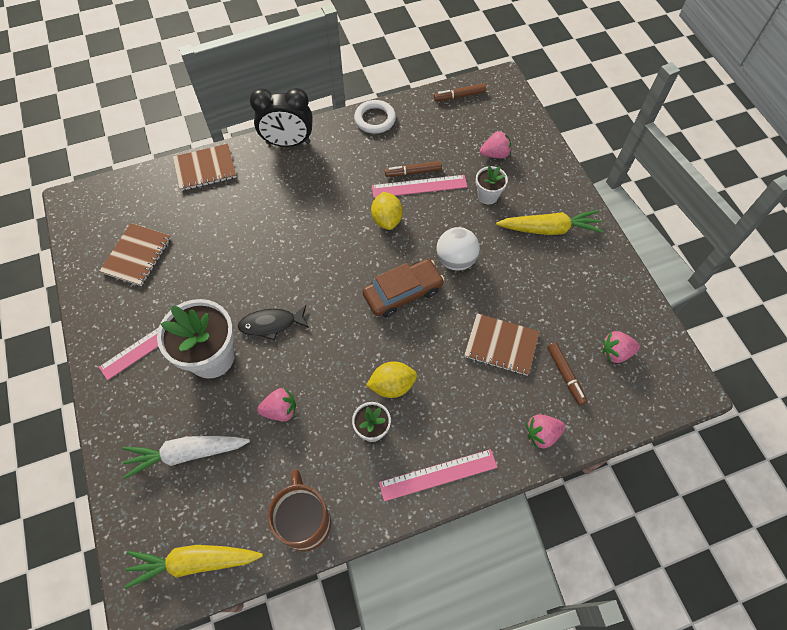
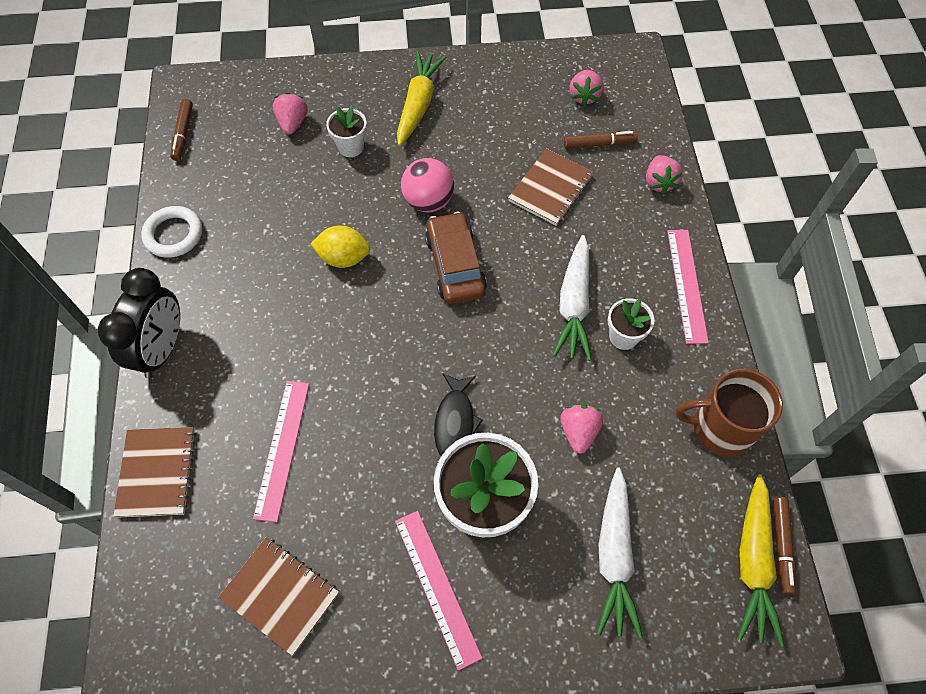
camera: 75 degrees left, 0 degrees up
(392, 385) = (574, 304): yellow lemon -> white carrot
(413, 172) = (282, 212): brown marker -> brown marker (781, 546)
(419, 186) = (307, 211): pink ruler -> pink ruler (282, 448)
(456, 260) = (428, 201): white ball -> pink ball

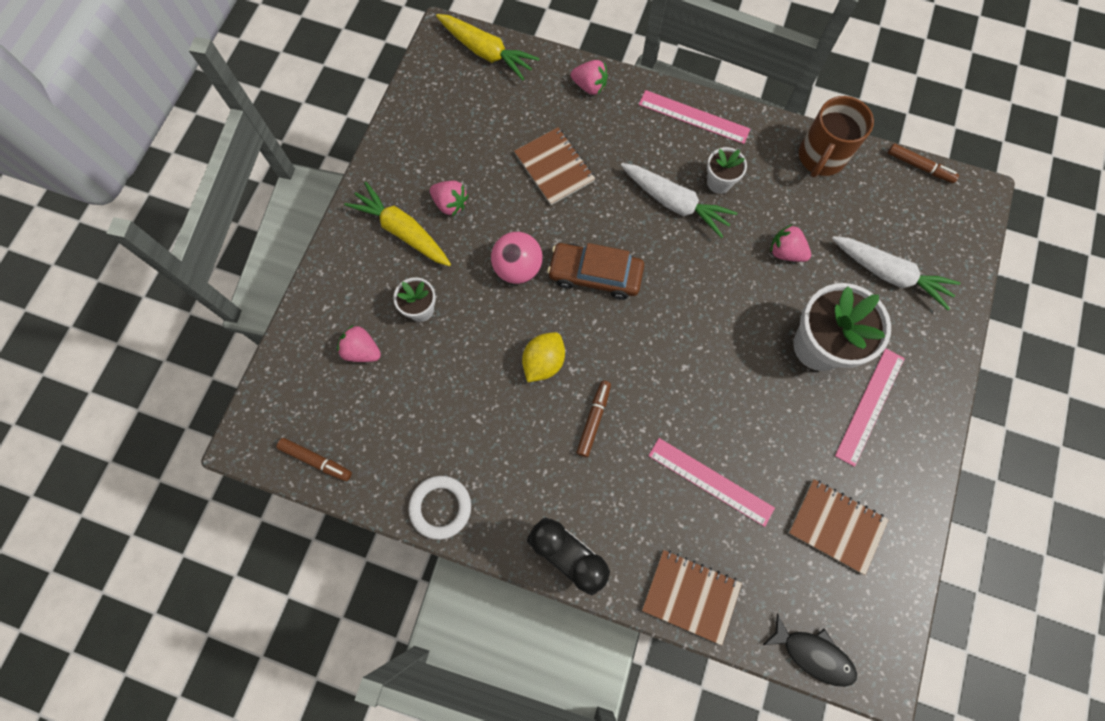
camera: 65 degrees left, 10 degrees up
(280, 595) = (836, 526): brown notebook -> brown notebook turned 60 degrees clockwise
(436, 587) = (870, 406): pink ruler -> pink ruler turned 60 degrees counterclockwise
(455, 422) = (742, 337): black fish -> black fish (813, 654)
(584, 96) = (470, 96): pink strawberry -> pink strawberry (450, 204)
(599, 144) = (527, 110): brown marker -> brown marker (594, 420)
(753, 562) = (924, 190): yellow carrot -> yellow carrot (486, 52)

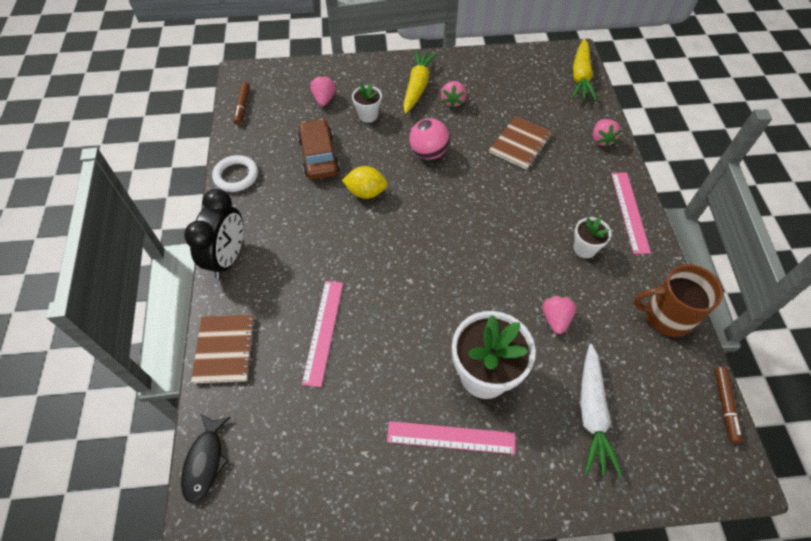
camera: 65 degrees right, 15 degrees down
(594, 420) = (337, 237): brown marker -> none
(595, 275) = (451, 197): brown car -> brown car (319, 156)
(675, 203) = (544, 225): white carrot -> none
(836, 526) = (325, 444): brown notebook -> none

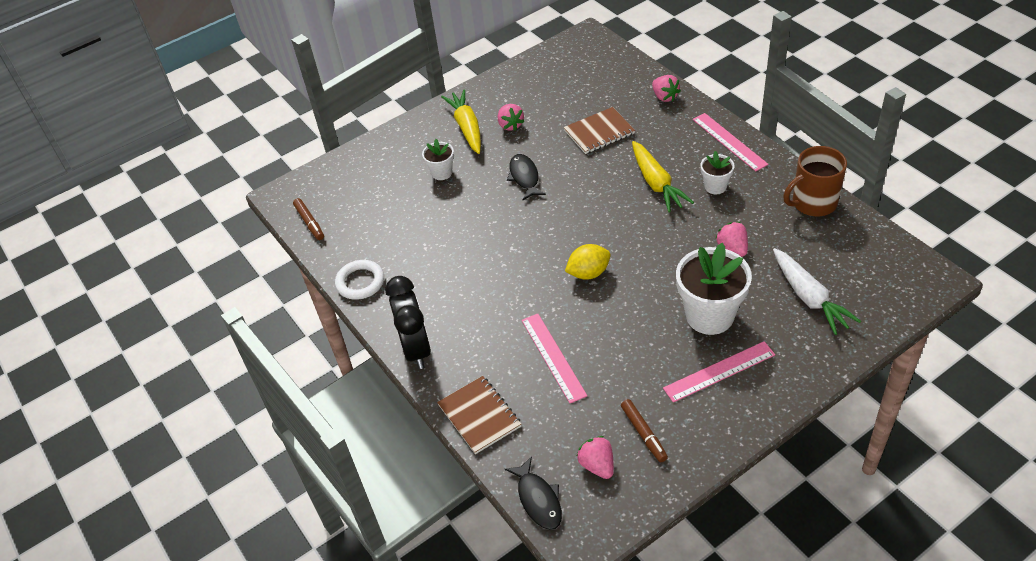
camera: 25 degrees left, 10 degrees down
(319, 156) = (425, 228): brown car -> none
(324, 99) = (386, 179): pink strawberry -> pink strawberry (597, 465)
(366, 192) = (496, 235): yellow lemon -> yellow lemon (588, 273)
(428, 153) = (524, 177): pink ball -> black fish
(520, 144) = (599, 132): brown notebook -> brown notebook turned 60 degrees clockwise
(580, 77) = (607, 53): yellow carrot -> yellow carrot (656, 183)
(724, 405) = (896, 241): brown marker -> brown marker (643, 433)

